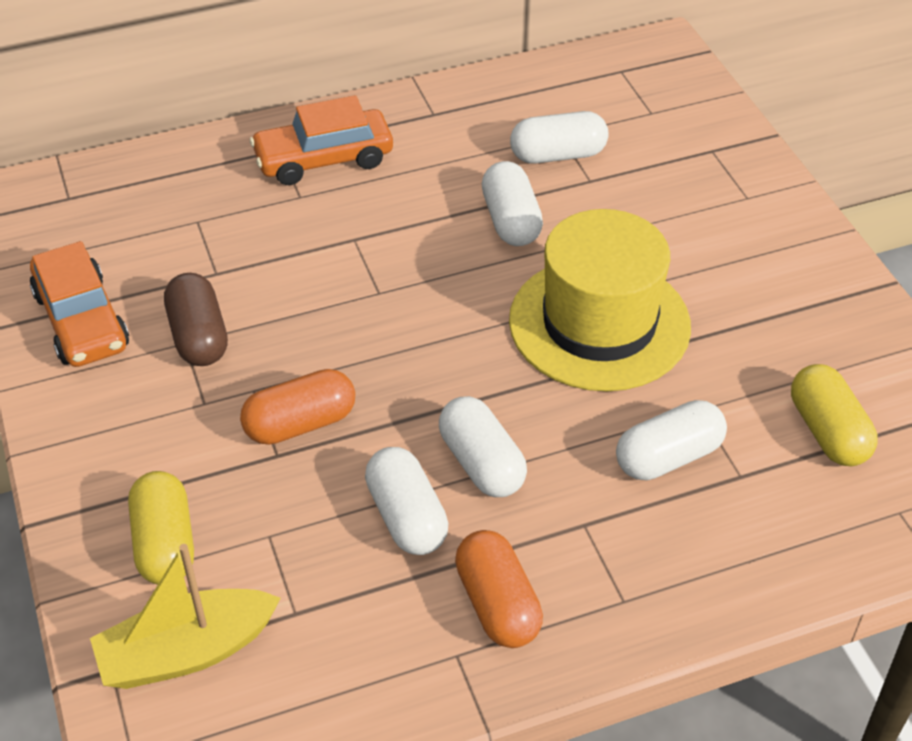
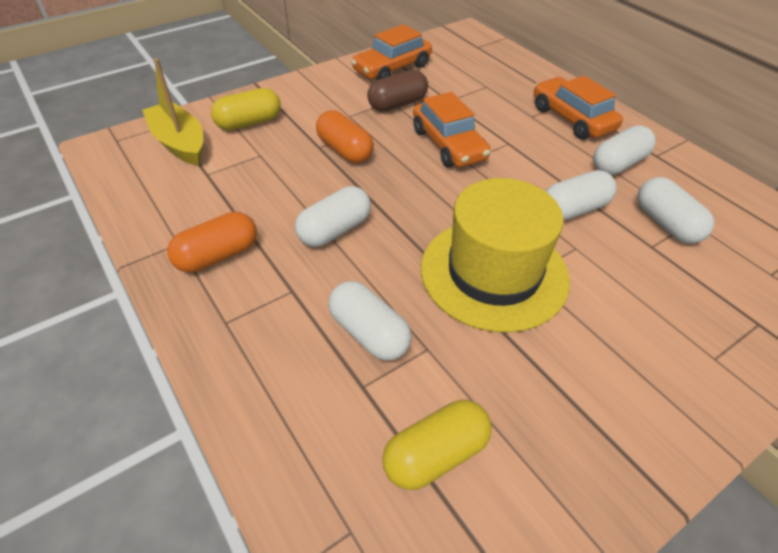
camera: 75 degrees right, 0 degrees up
(333, 302) = (448, 145): none -> orange car
(406, 516) = (282, 204): white capsule -> white capsule (618, 164)

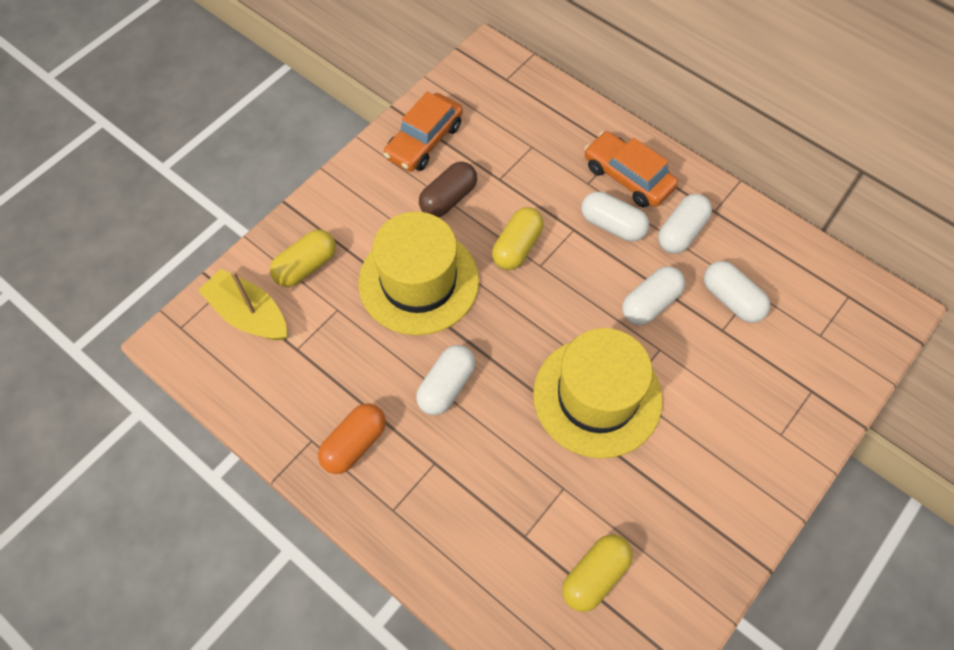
camera: 15 degrees left, 15 degrees up
(345, 150) = (418, 281): orange capsule -> yellow hat
(369, 333) = (513, 487): white capsule -> white capsule (612, 225)
(448, 145) = (517, 247): orange car -> yellow capsule

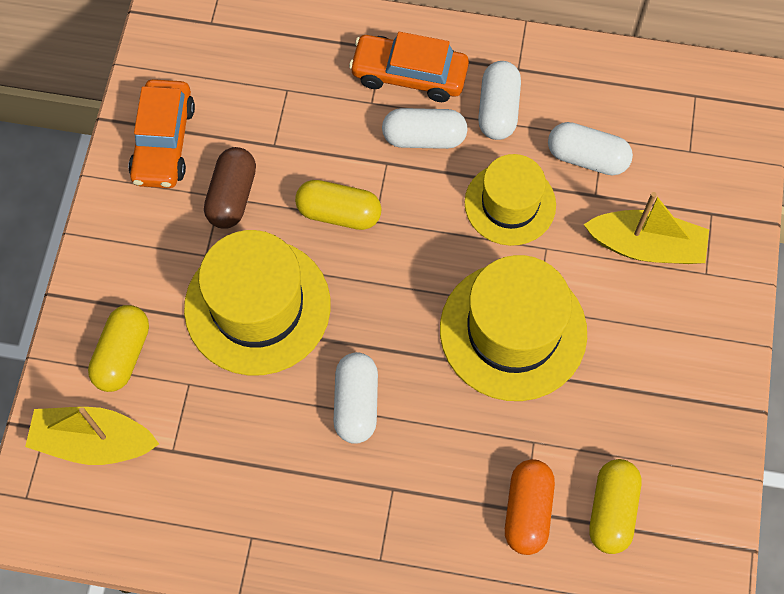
camera: 30 degrees left, 5 degrees up
(354, 444) = (299, 516): orange capsule -> orange capsule (527, 511)
(517, 247) = (339, 213): yellow capsule -> yellow capsule turned 75 degrees counterclockwise
(650, 303) = (510, 204): white capsule -> yellow hat
(742, 388) = (646, 246): none -> yellow boat

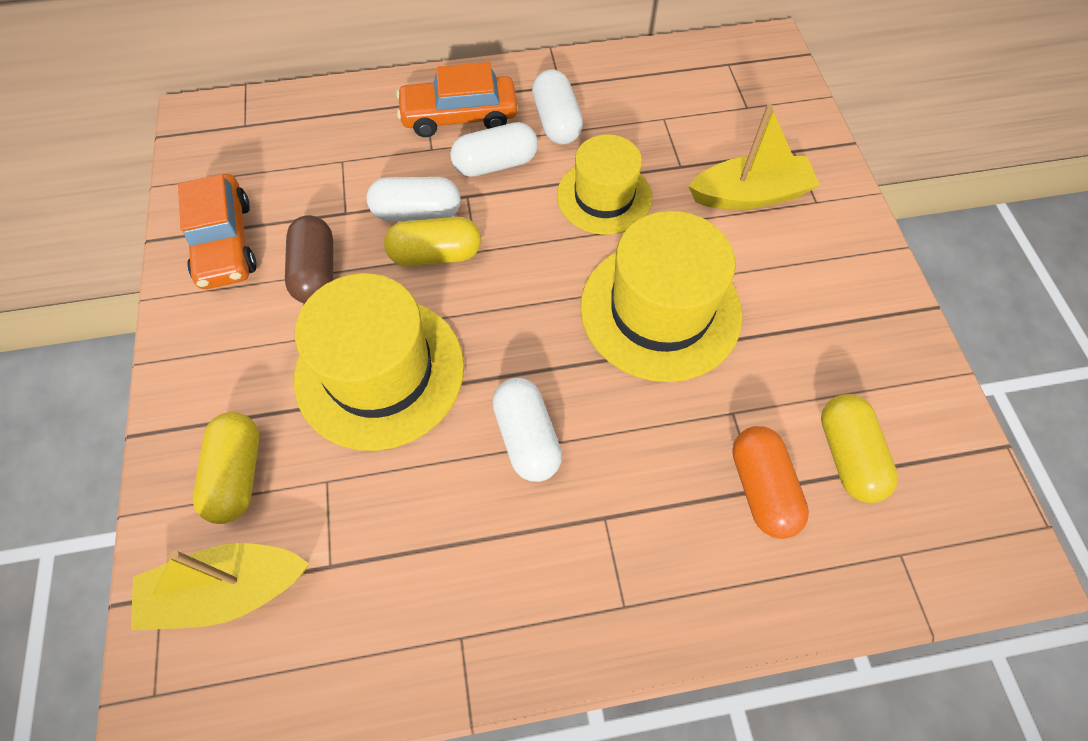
camera: 20 degrees left, 5 degrees down
(587, 158) = (658, 138): white capsule -> white capsule (417, 213)

